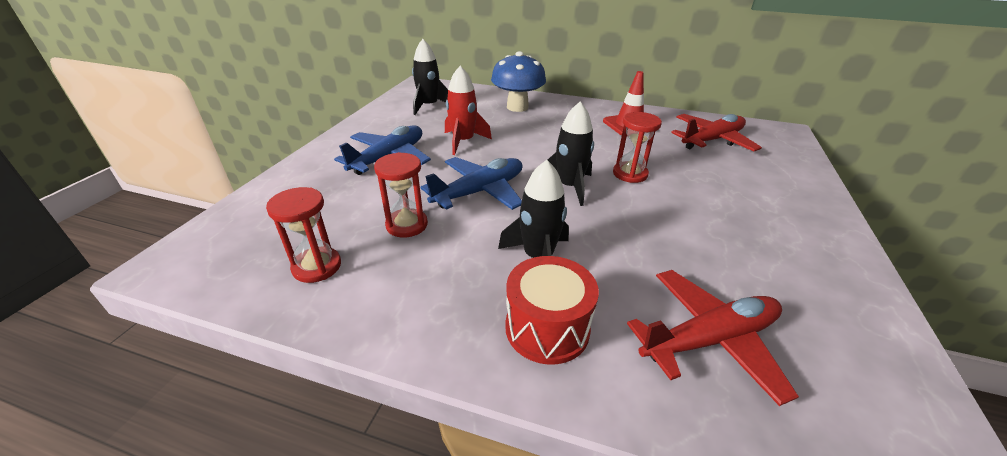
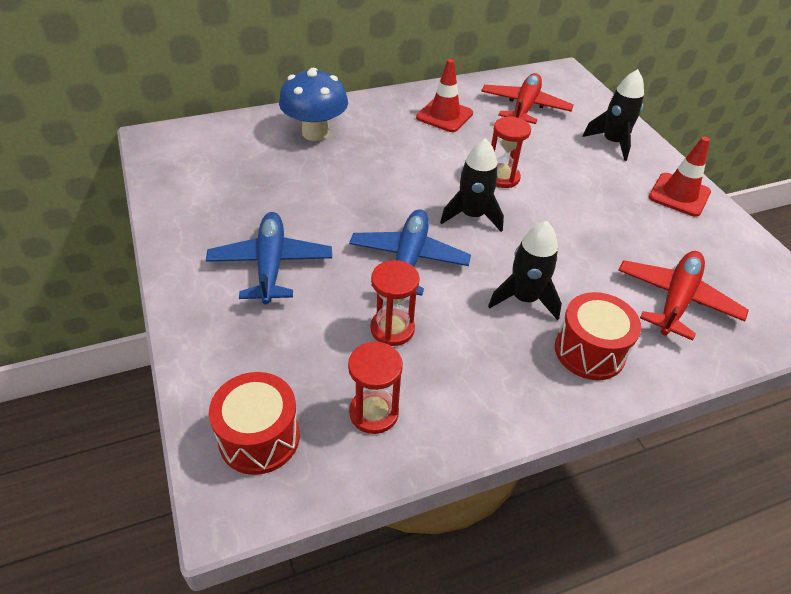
camera: 40 degrees left, 10 degrees up
(237, 239) = (259, 437): none -> red drum
(429, 106) = (215, 171): black rocket -> black rocket (612, 142)
(463, 142) = (319, 206): red rocket -> none
(825, 255) = (679, 195): none -> red traffic cone

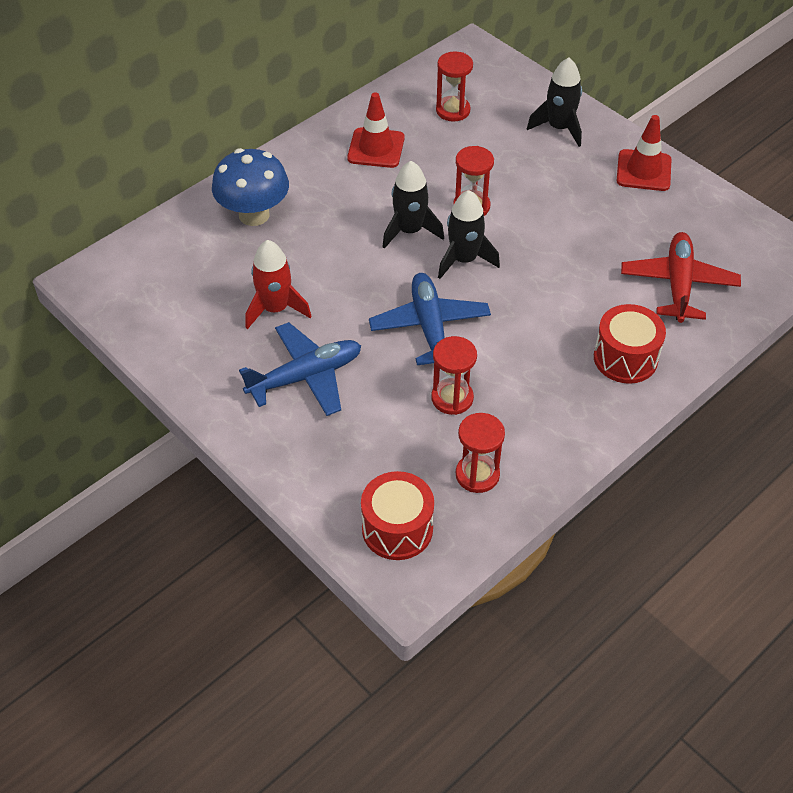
camera: 20 degrees left, 5 degrees up
(271, 264) = (306, 376): blue plane -> blue plane turned 90 degrees clockwise
(283, 203) = (275, 309): none -> red rocket
(524, 107) = (453, 110): red plane -> red hourglass
(524, 298) = (550, 329): black rocket -> black rocket (410, 231)

